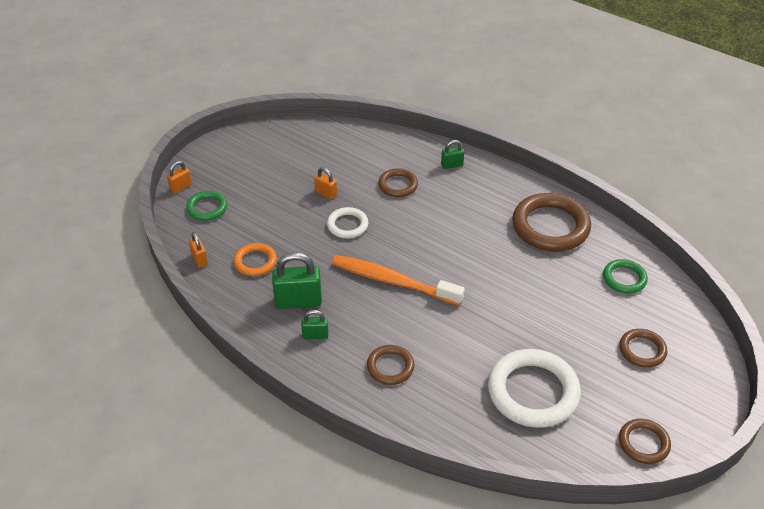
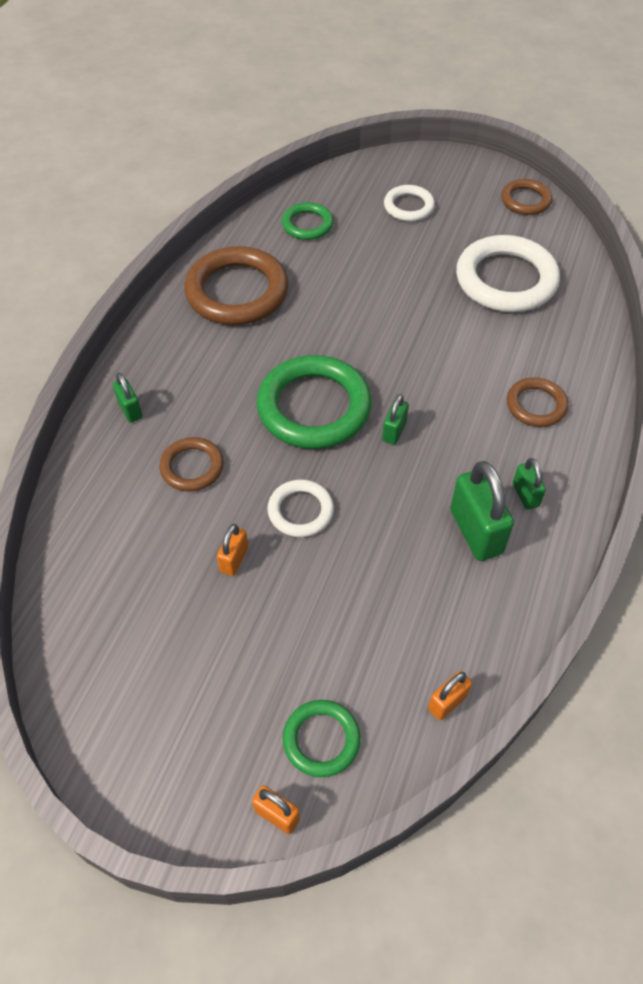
camera: 105 degrees left, 10 degrees up
(255, 262) = (422, 614): orange ring -> none
(393, 281) = (394, 431): orange toothbrush -> green padlock
(427, 246) = (314, 407): none -> green ring
(642, 350) = (408, 206): brown ring -> white ring

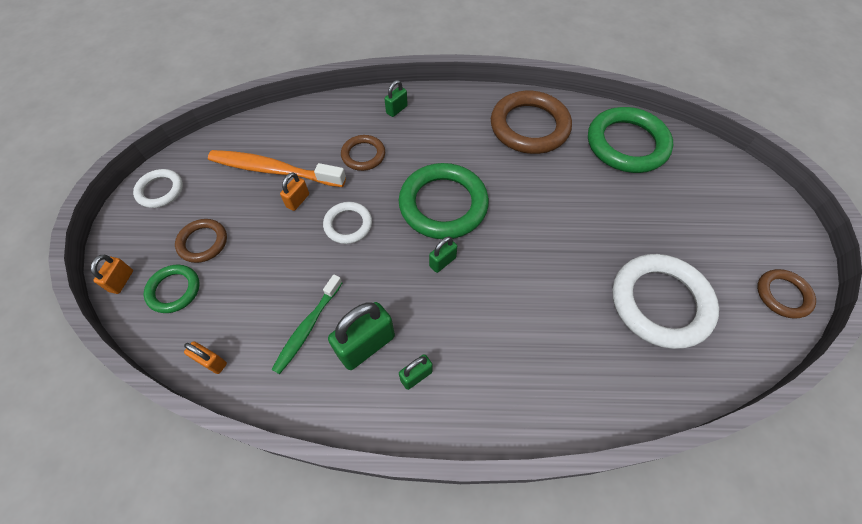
camera: 70 degrees right, 5 degrees up
(163, 579) = (274, 170): none -> orange toothbrush
(234, 560) = (298, 200): orange padlock -> orange padlock turned 60 degrees counterclockwise
(307, 224) = (626, 144): green ring -> green ring, size x1.88
(394, 431) = (442, 262): green padlock -> green padlock turned 45 degrees counterclockwise
(408, 206) = (699, 204): white ring -> white ring (160, 190)
(433, 586) = (307, 327): none -> green toothbrush
(536, 405) = (519, 363): brown ring -> brown ring (203, 242)

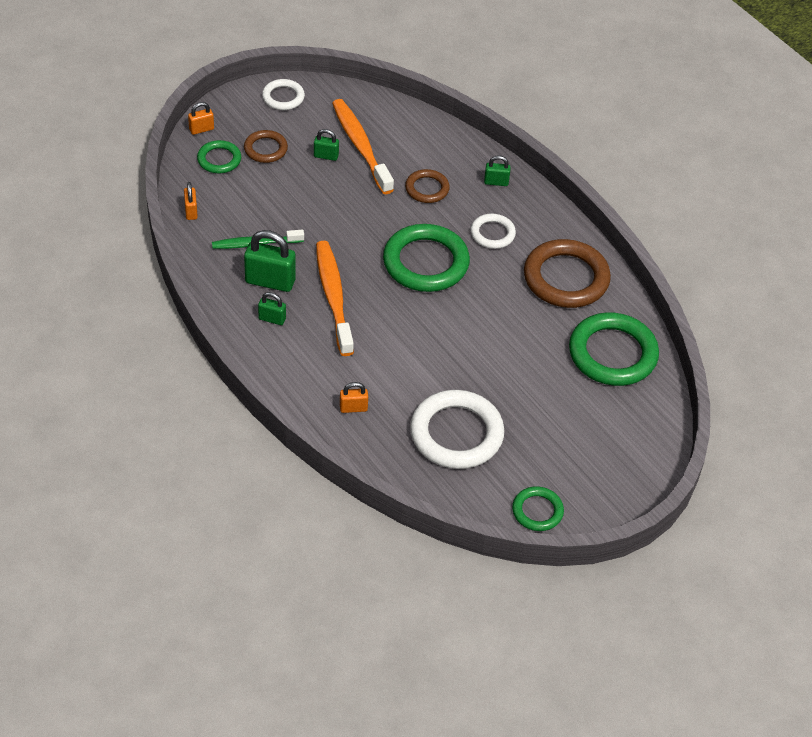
camera: 50 degrees right, 10 degrees down
(298, 200) = (347, 177): orange padlock -> orange padlock (353, 408)
(348, 224) = (354, 217): white ring -> white ring (492, 233)
(429, 301) = (333, 297): none -> orange toothbrush
(442, 262) = (373, 288): green padlock -> green padlock (326, 156)
(782, 295) = (537, 511): brown ring -> green ring

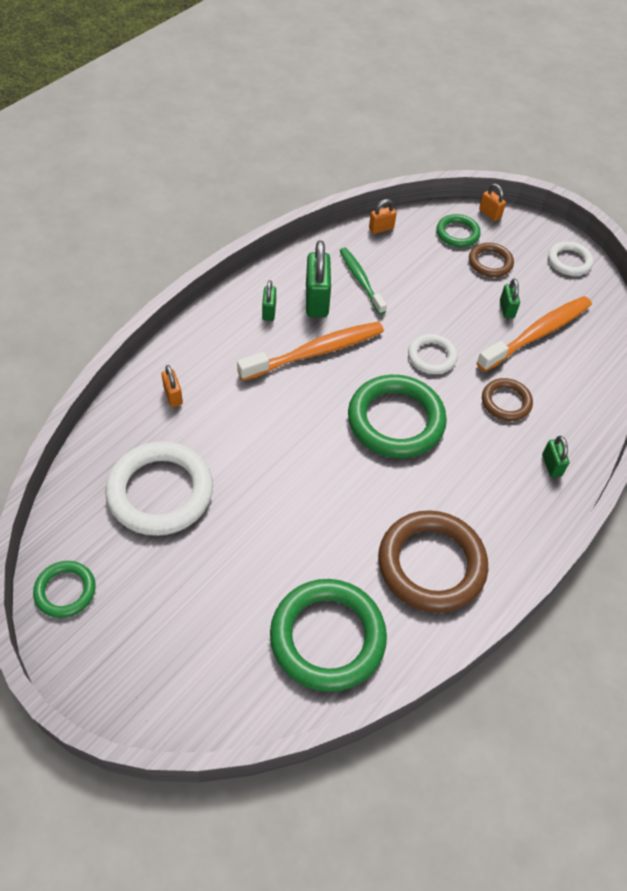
camera: 75 degrees right, 5 degrees up
(492, 233) = (468, 476): white ring -> white ring (431, 356)

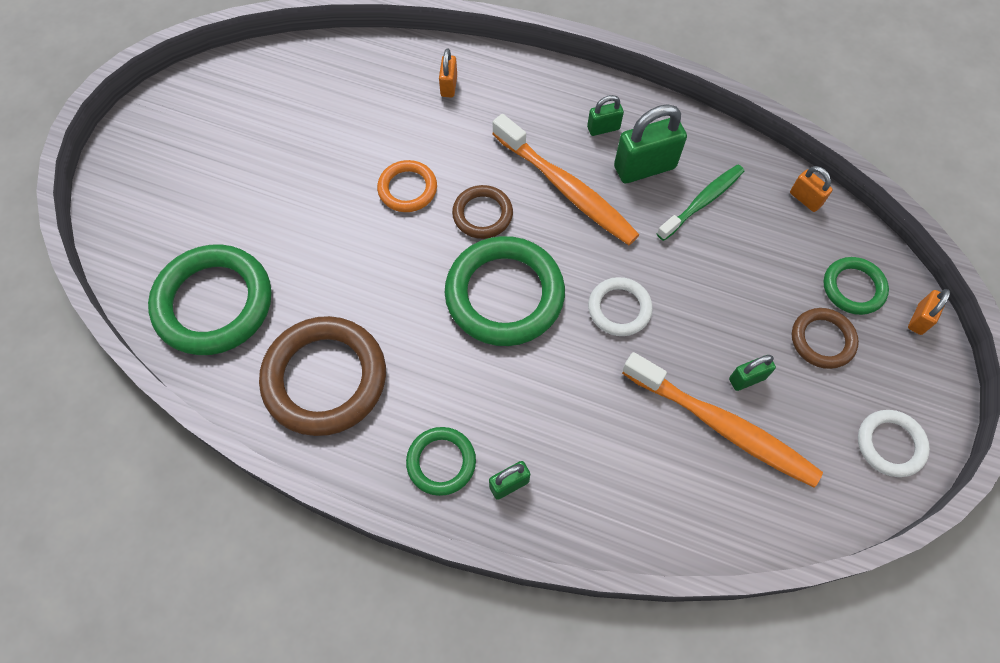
camera: 75 degrees right, 10 degrees up
(65, 591) = (208, 86): green ring -> green ring (441, 462)
(160, 492) = (332, 116): white ring -> none
(173, 396) = (449, 86): orange padlock -> orange padlock turned 45 degrees counterclockwise
(268, 456) = (407, 189): none -> orange ring
(506, 402) = (586, 410): brown ring -> brown ring (482, 214)

